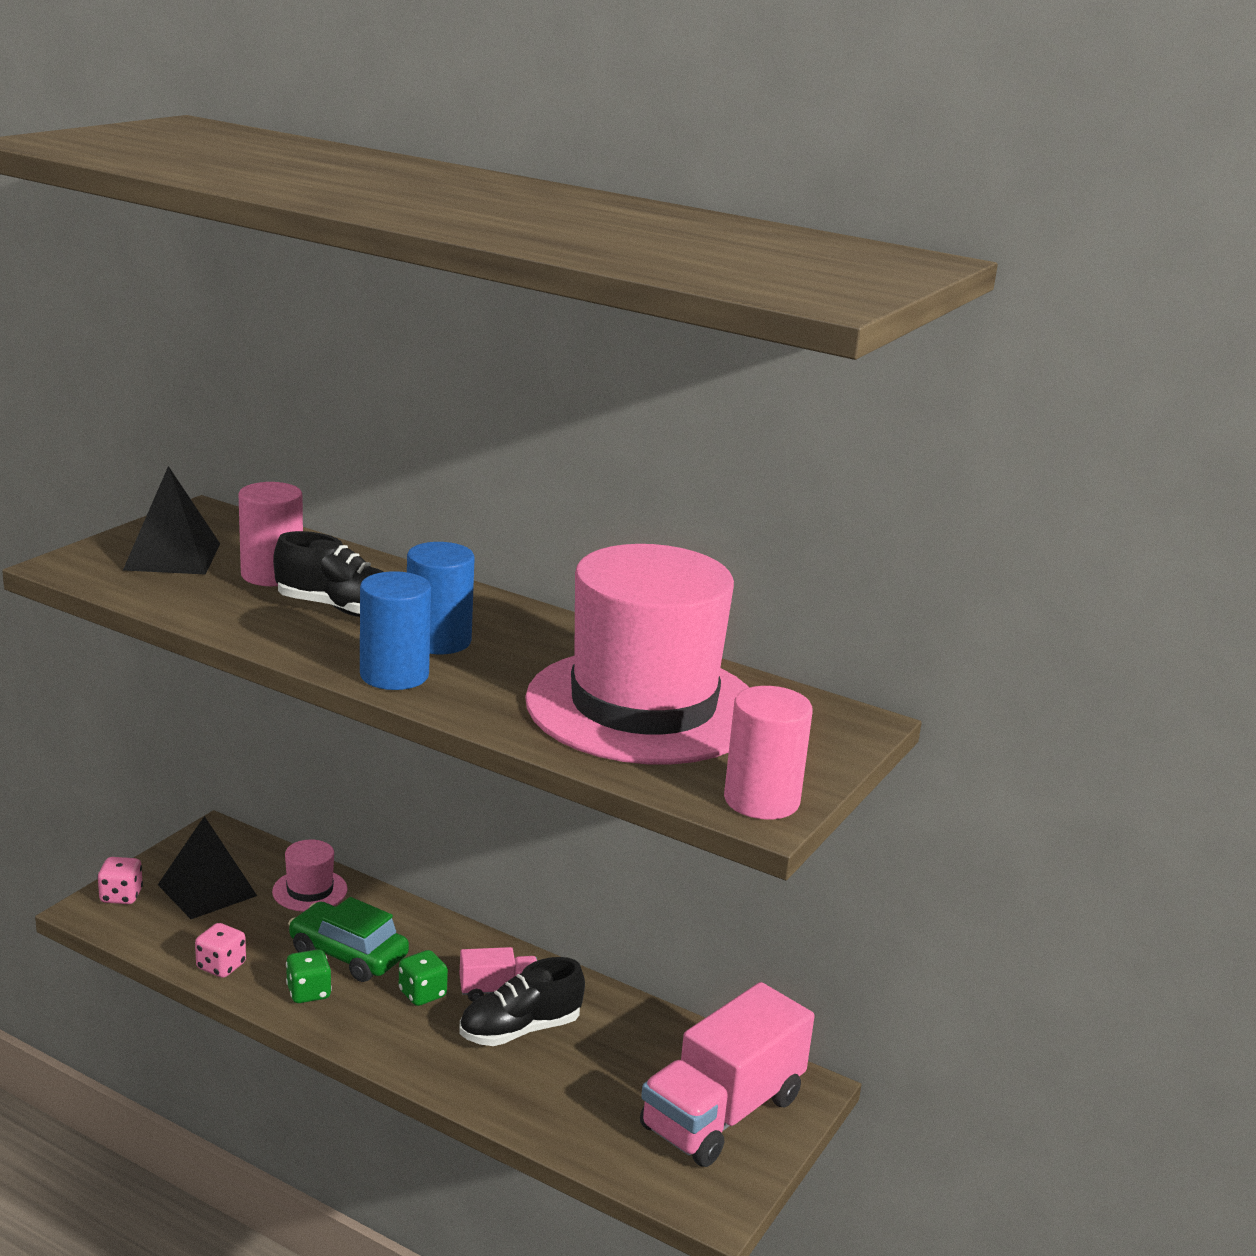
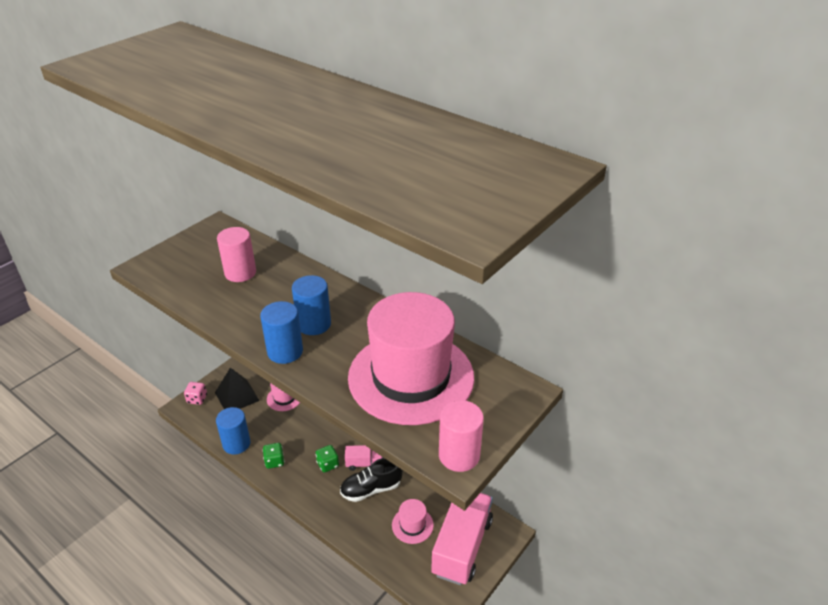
camera: 10 degrees right, 15 degrees up
(172, 556) = (194, 259): black pyramid -> none
(221, 966) = (236, 444): pink dice -> blue cylinder
(340, 609) = (268, 299): black shoe -> none
(348, 954) = (296, 438): green car -> none
(616, 1083) = (412, 525): none -> pink hat
(722, 1113) = (462, 546): pink truck -> pink truck turned 150 degrees clockwise

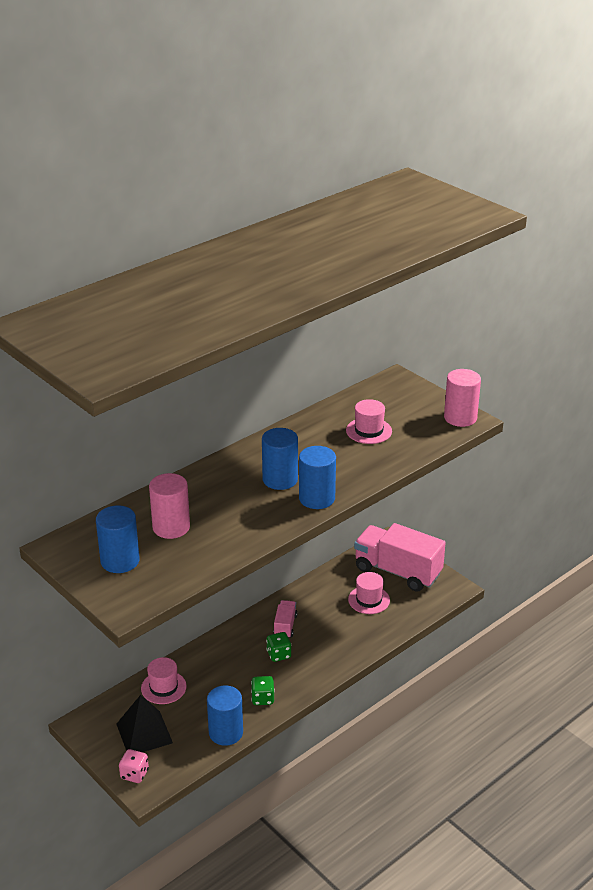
camera: 80 degrees left, 5 degrees down
(198, 255) = (120, 561): none -> blue cylinder
(371, 489) = (319, 624): black shoe -> none
(411, 377) = (369, 431): pink hat -> pink hat, size x0.40

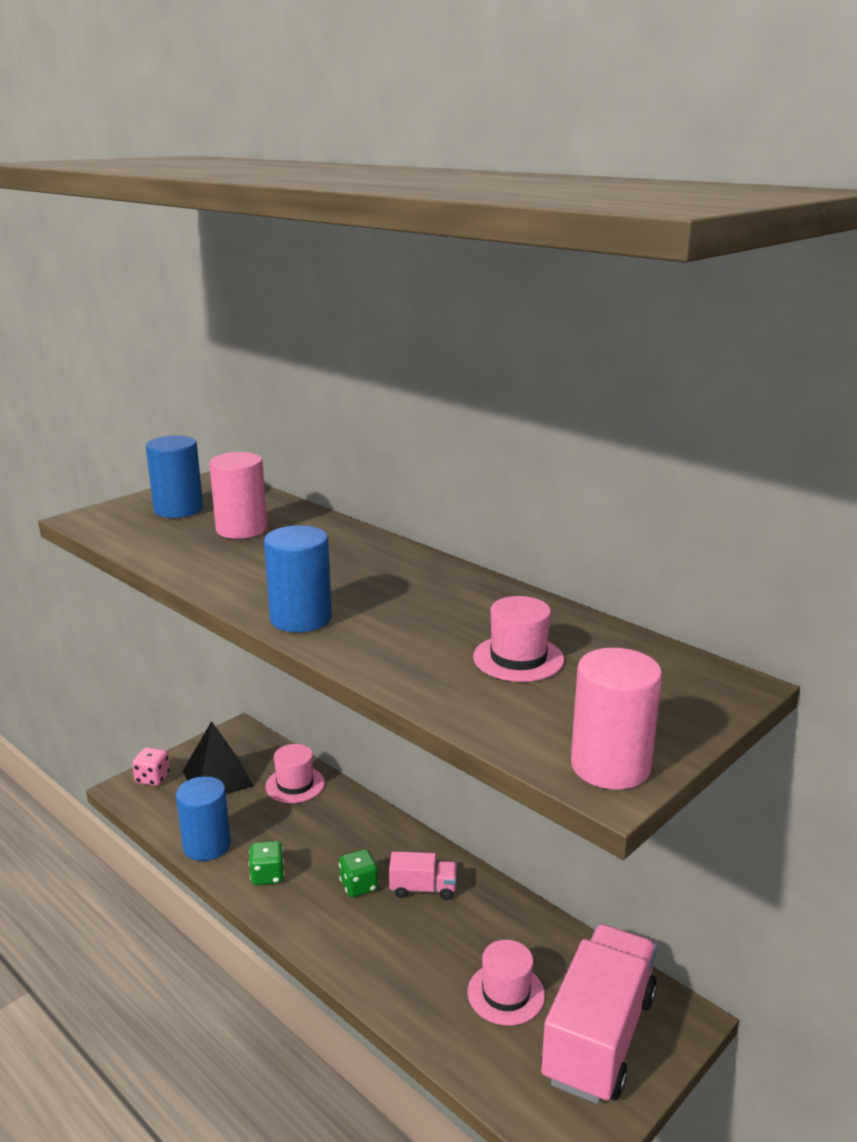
camera: 85 degrees right, 10 degrees down
(280, 479) = (353, 589): blue cylinder -> none

